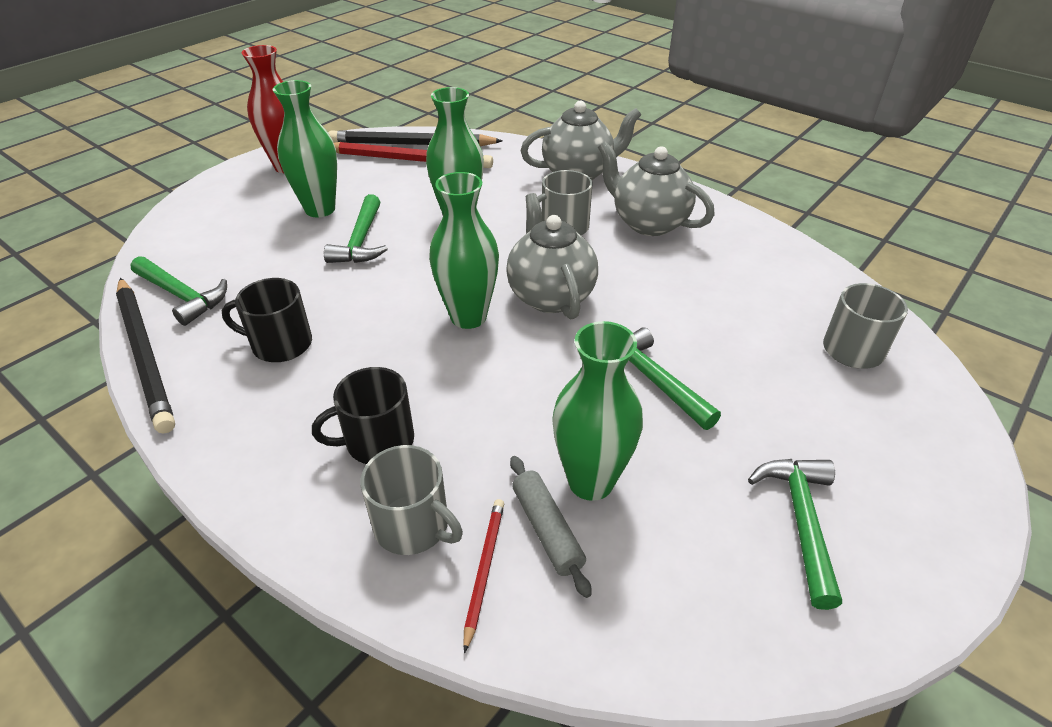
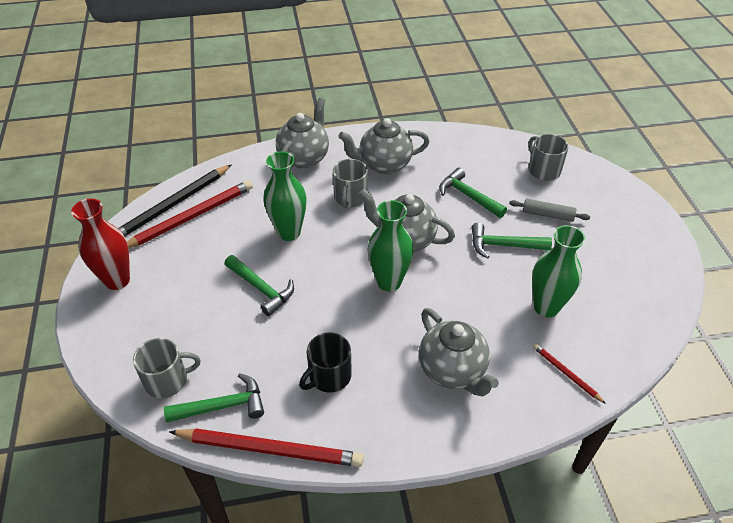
camera: 50 degrees left, 5 degrees up
(145, 354) = (270, 449): black pencil -> red pencil
(320, 209) = (198, 290): green vase -> none
(378, 441) = (452, 371): black mug -> grey teapot
(413, 525) = (520, 385): grey mug -> grey mug (167, 380)
(547, 529) = (561, 339): grey rolling pin -> grey rolling pin (547, 215)
(801, 520) = (618, 257): green hammer -> green hammer (468, 196)

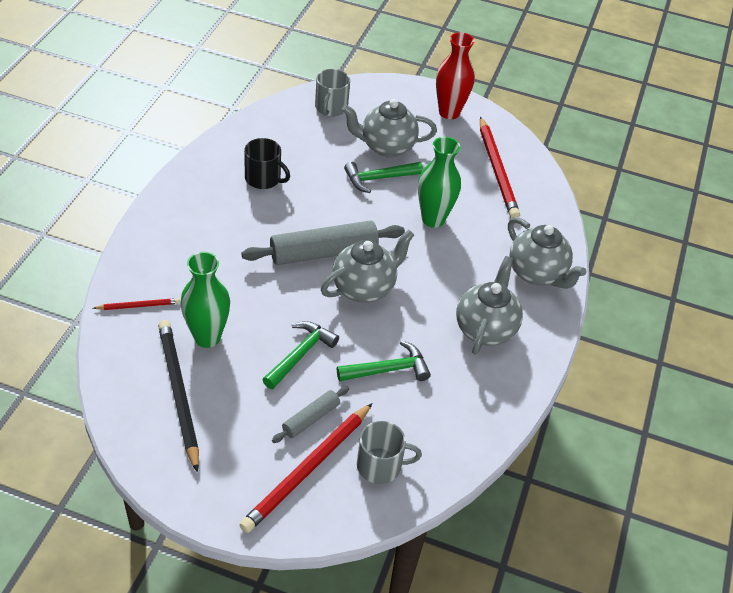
camera: 115 degrees right, 0 degrees up
(172, 205) = (521, 165): black pencil -> black pencil (178, 393)
(223, 406) = (286, 123): green hammer -> none
(270, 449) = (234, 131): red pencil -> red pencil (308, 469)
(329, 376) = (263, 178): black mug -> black mug turned 135 degrees clockwise
(350, 197) = (451, 279): grey mug -> none
(389, 282) = (323, 252): green vase -> grey rolling pin
(452, 371) = (206, 243): grey teapot -> grey teapot (386, 147)

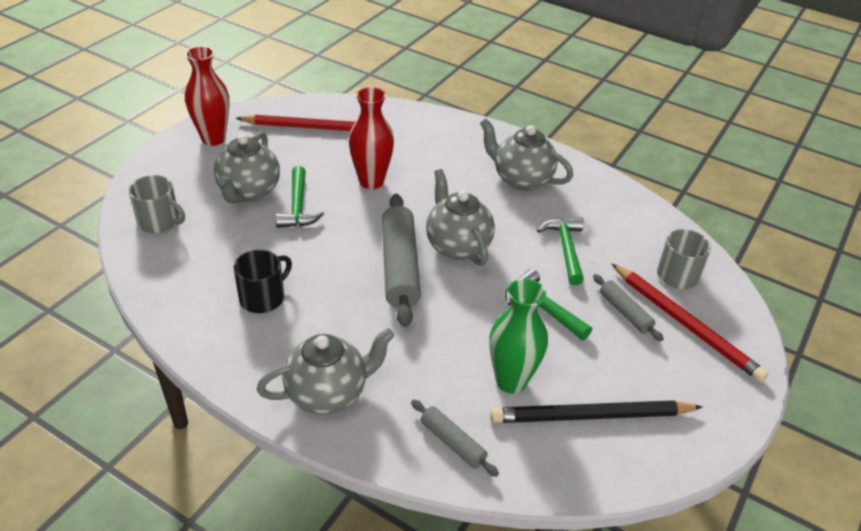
camera: 75 degrees left, 5 degrees down
(138, 306) = (452, 442): red pencil -> grey rolling pin
(433, 219) = (371, 181): green vase -> red vase
(537, 273) = (459, 136): grey teapot -> grey teapot (328, 393)

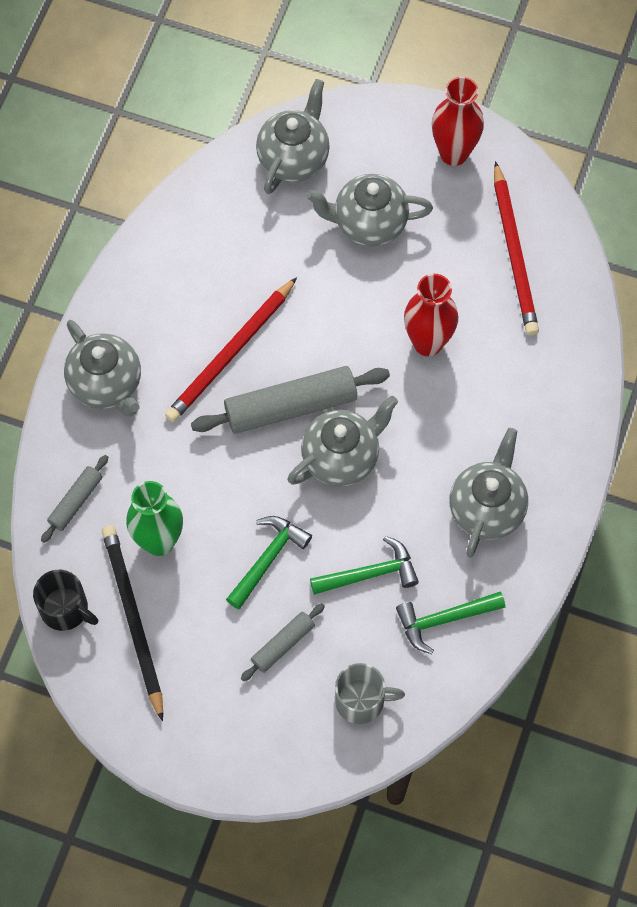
camera: 80 degrees right, 25 degrees up
(159, 221) = (294, 158): grey mug -> grey teapot
(263, 297) = (211, 292): black mug -> black mug (65, 609)
(298, 207) = (358, 280): green hammer -> green hammer (443, 619)
(685, 324) = (282, 709): red pencil -> red pencil (231, 353)

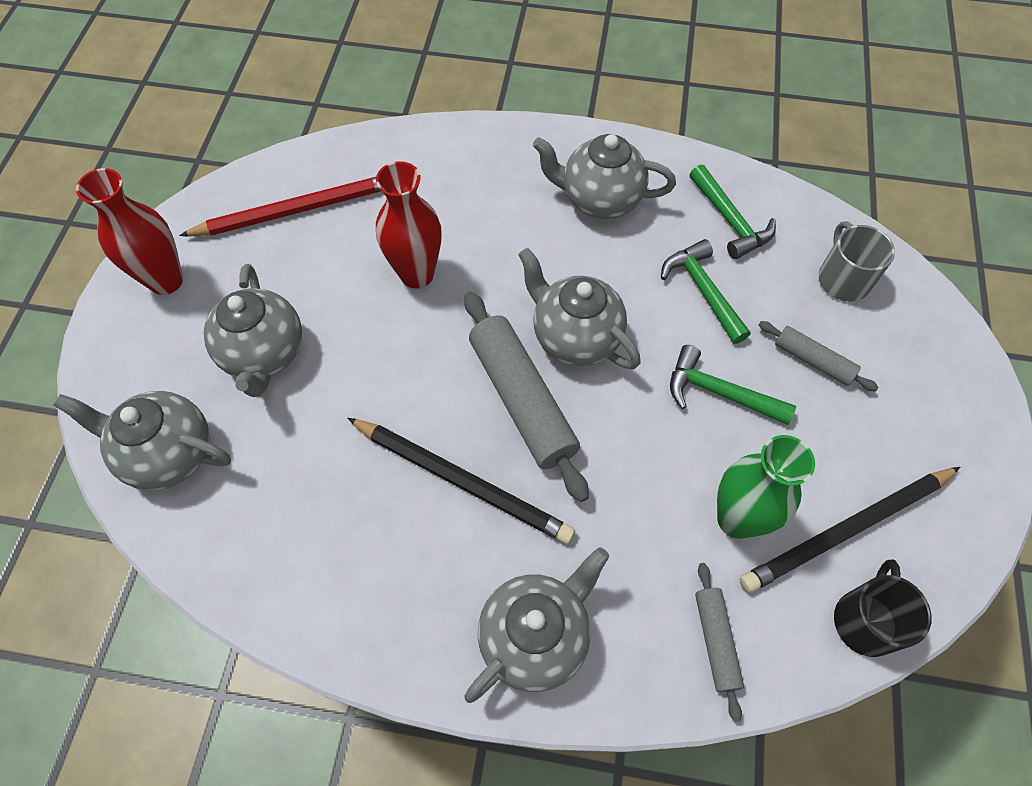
camera: 100 degrees left, 5 degrees down
(76, 501) = (715, 641): grey rolling pin -> grey rolling pin turned 60 degrees clockwise
(231, 353) = (462, 481): red pencil -> black pencil

